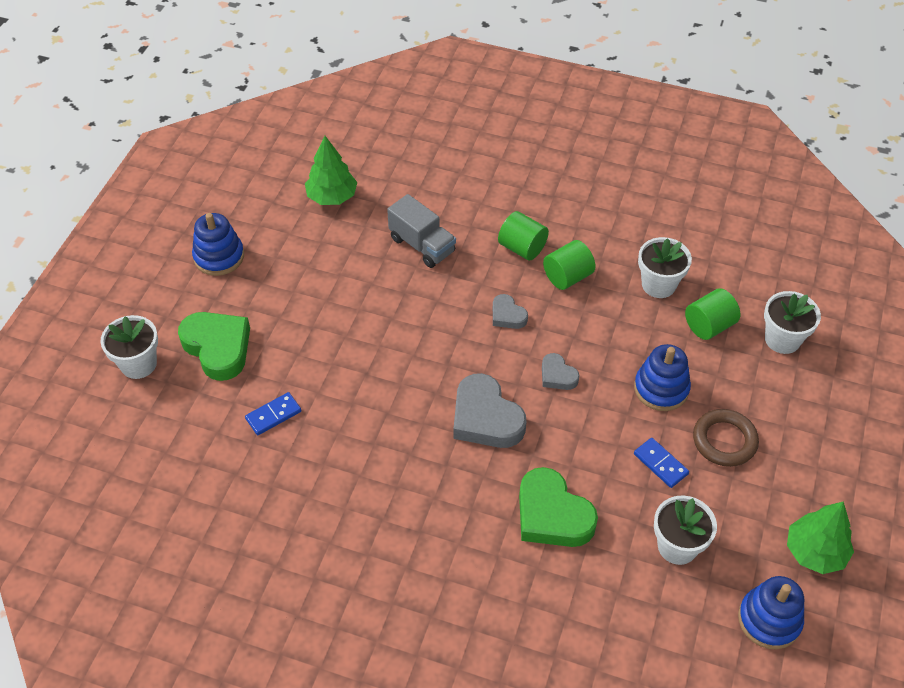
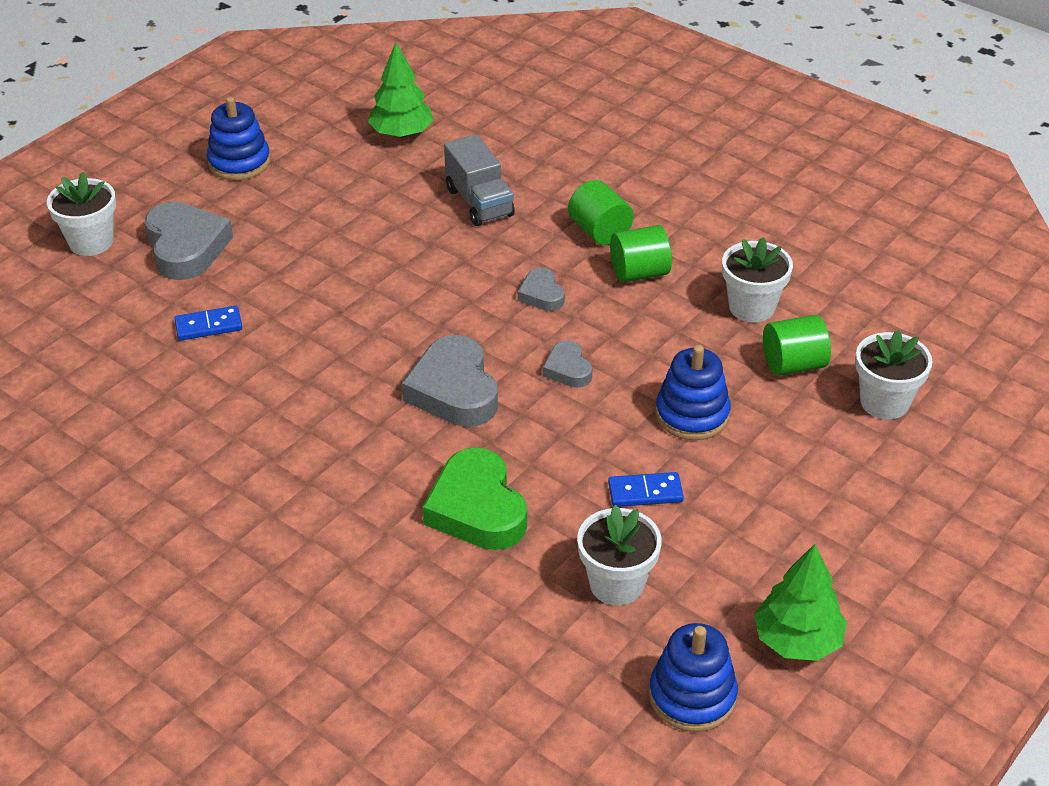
camera: 20 degrees right, 10 degrees down
(218, 348) = (186, 247): green heart -> grey heart
(660, 464) = (645, 492): blue domino -> blue domino turned 75 degrees counterclockwise
(724, 441) = (743, 489): brown ring -> none

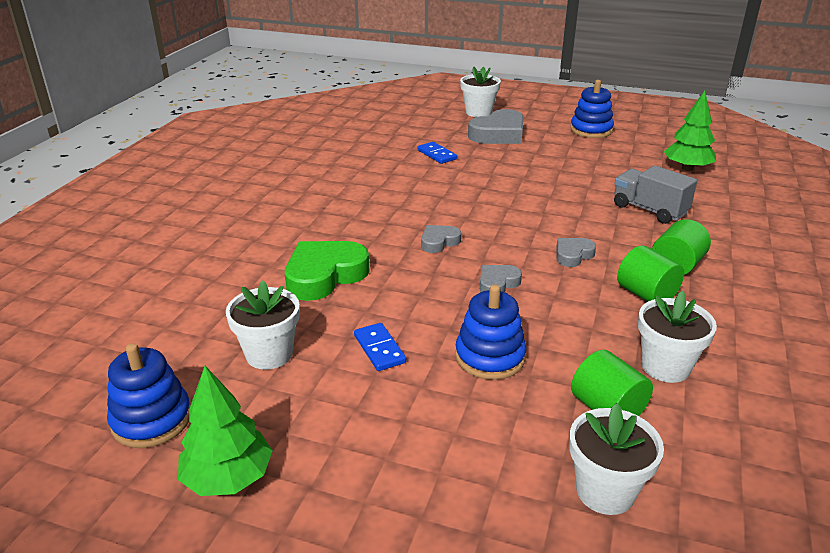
camera: 70 degrees right, 10 degrees down
(454, 390) = (439, 242): grey heart -> grey heart, size x0.53
(479, 202) = (649, 210): grey truck -> grey truck turned 90 degrees clockwise

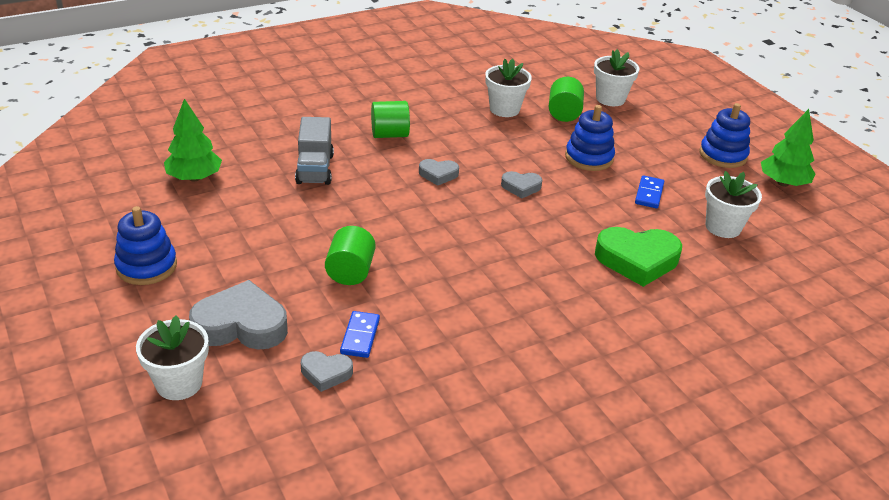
camera: 140 degrees left, 5 degrees up
(152, 420) = (817, 228): blue stacking toy -> blue stacking toy (723, 155)
(439, 242) = (514, 237): grey heart -> grey heart (326, 373)
(646, 294) = (444, 134): green cylinder -> green cylinder (350, 272)

